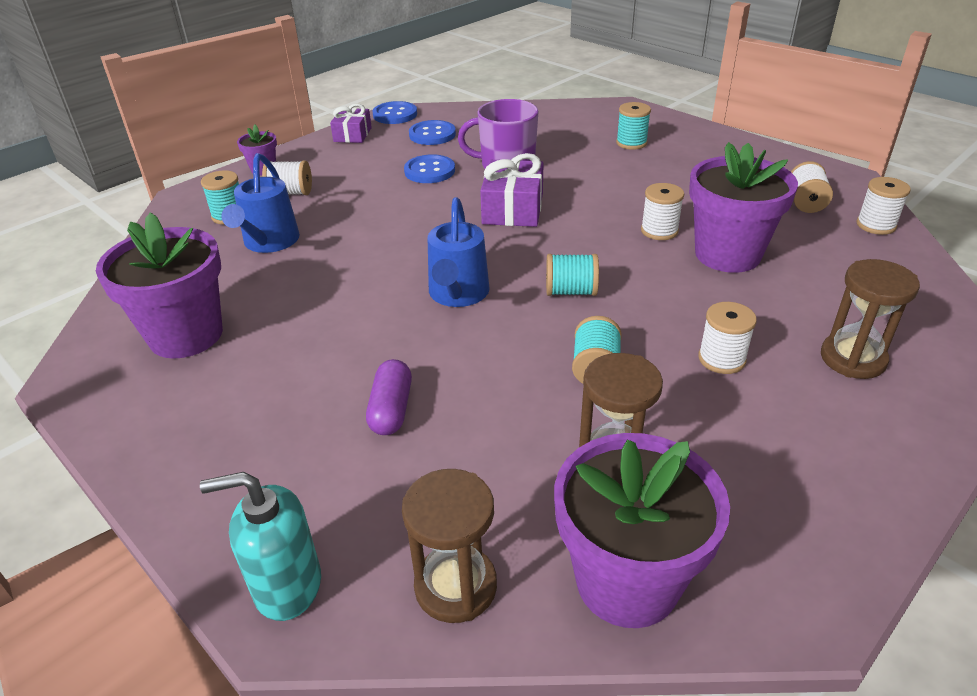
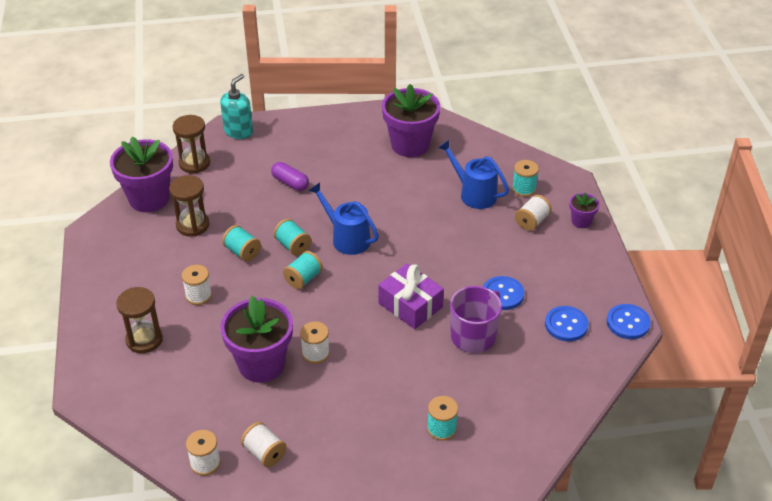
camera: 125 degrees right, 5 degrees up
(352, 135) = (606, 283): purple gift -> none
(526, 330) = (293, 246): none -> turquoise spool

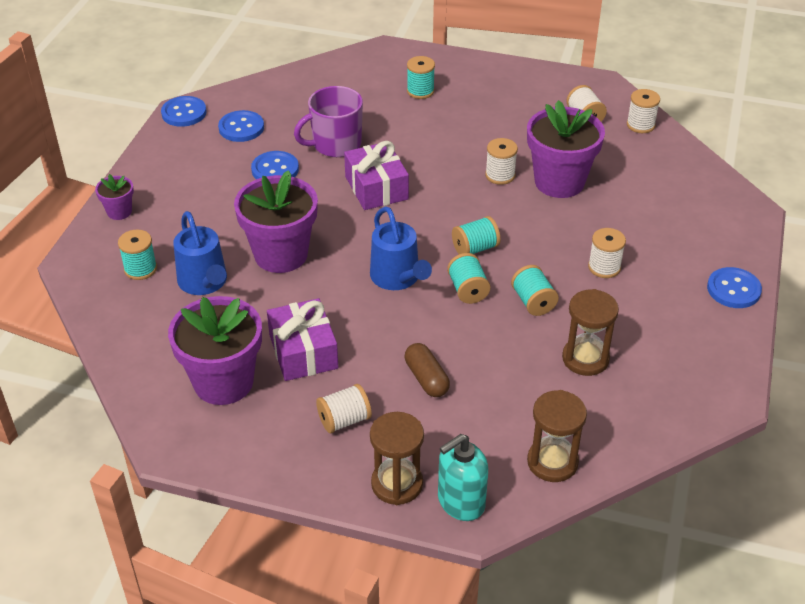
camera: 155 degrees left, 0 degrees up
(94, 309) = (733, 289): none -> blue button
(144, 339) = (678, 240): brown hourglass -> brown hourglass (397, 484)
(149, 198) = (637, 421): purple flower pot -> purple flower pot (281, 254)
(290, 183) = (426, 378): purple capsule -> brown capsule
(376, 174) = (303, 351): none -> purple gift
(532, 221) = (172, 229): white spool -> white spool (344, 420)

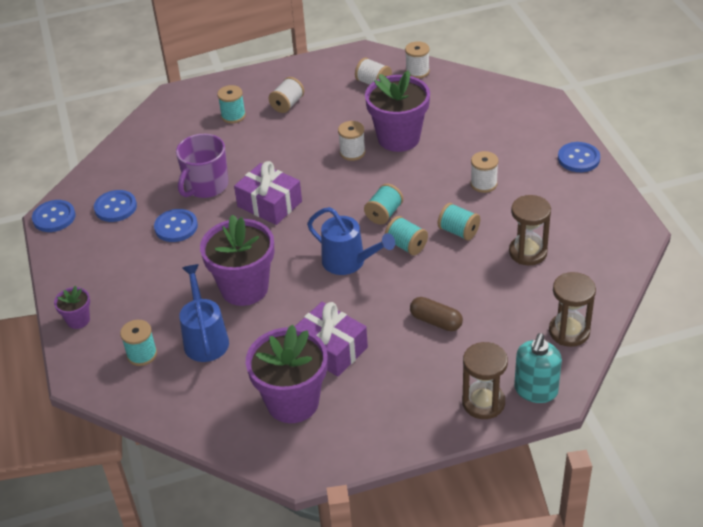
camera: 30 degrees left, 0 degrees up
(204, 283) = (205, 339): blue watering can -> blue watering can turned 135 degrees counterclockwise
(344, 420) = (406, 380): white spool -> white spool (287, 104)

